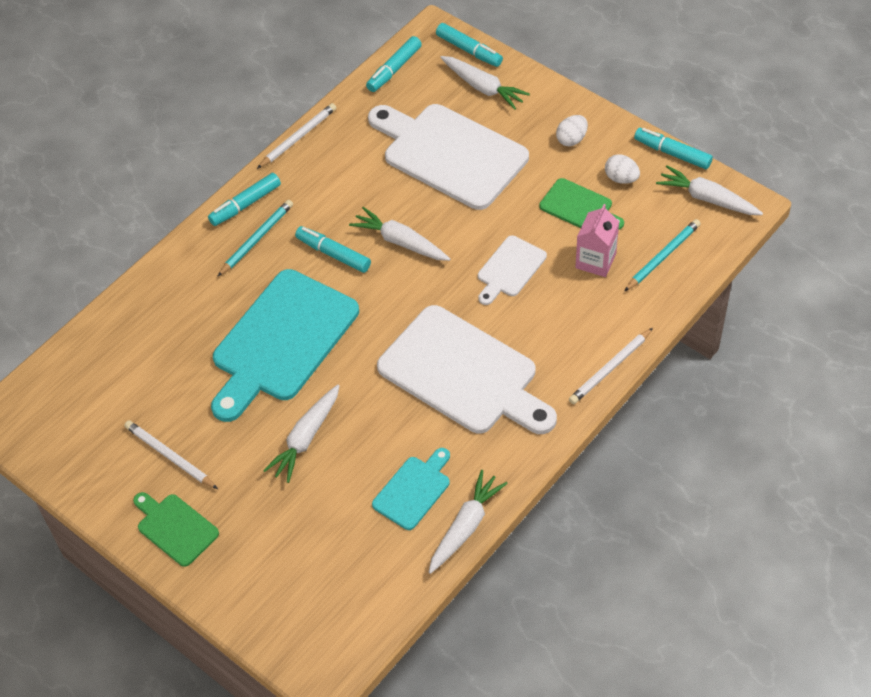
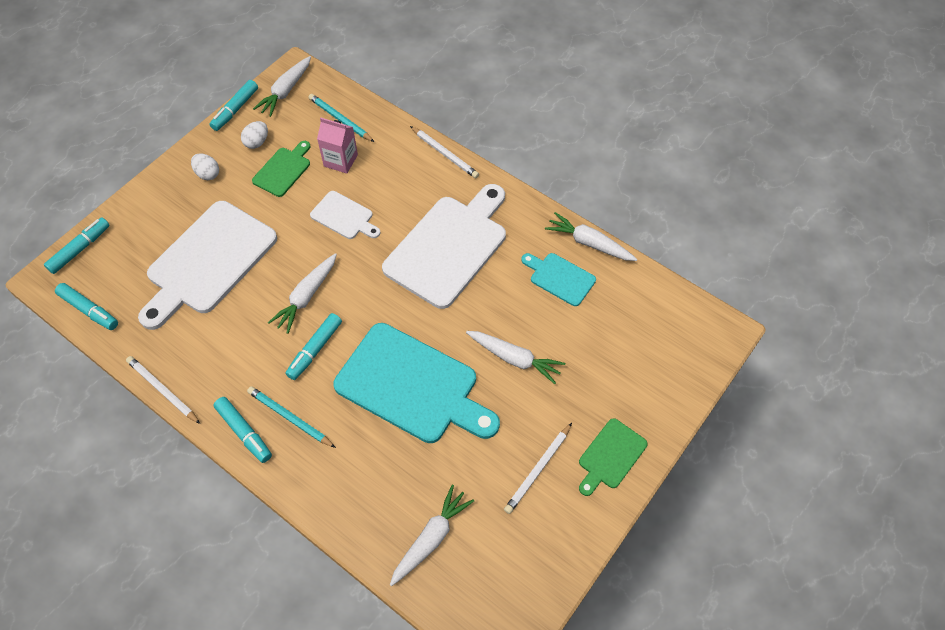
camera: 95 degrees left, 5 degrees up
(483, 87) = (131, 237): white carrot -> white carrot (431, 538)

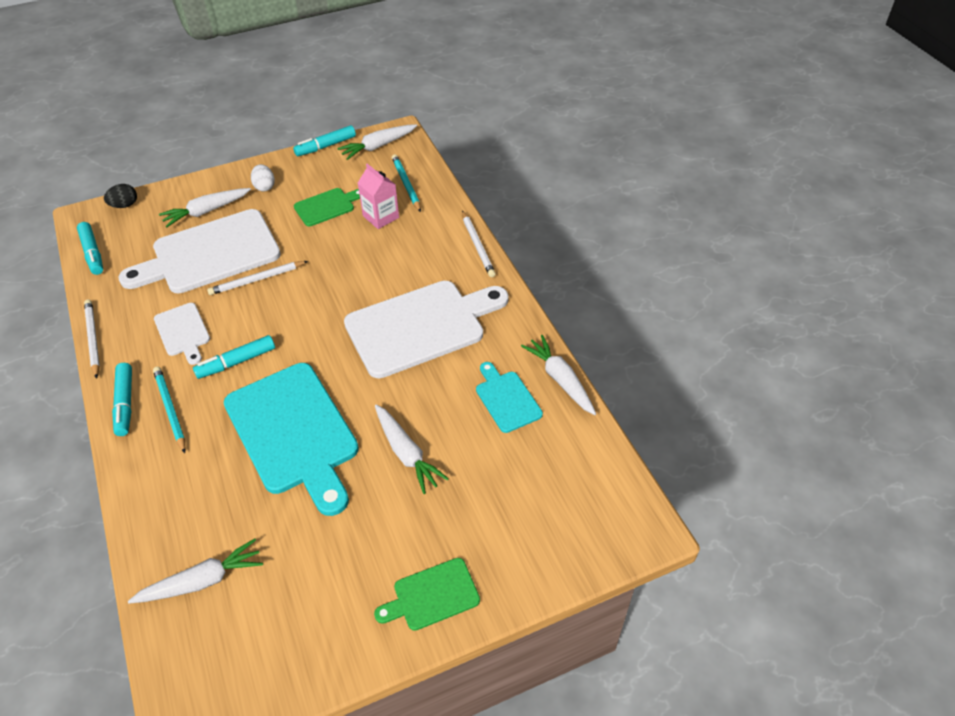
camera: 30 degrees right, 10 degrees down
(80, 249) = (124, 205): turquoise marker -> black egg
(257, 142) = (323, 177): white egg -> none
(306, 296) = (264, 315): white carrot -> white carrot (206, 211)
(344, 217) = (348, 263): white cutting board -> white cutting board (183, 332)
(538, 469) = (350, 570): white pencil -> white pencil (257, 279)

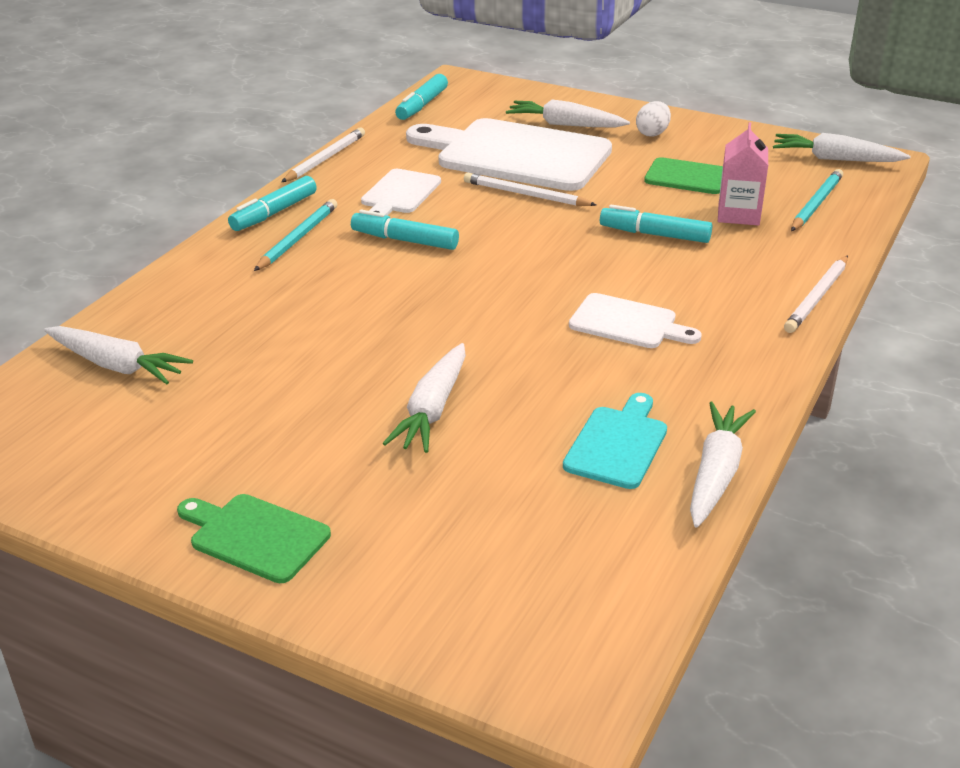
camera: 50 degrees right, 15 degrees down
(124, 205) = (502, 87): black egg -> none
(293, 433) = (361, 321): turquoise cutting board -> none
(325, 146) = (772, 133): turquoise marker -> turquoise marker (654, 234)
(421, 326) = (628, 323): white cutting board -> white cutting board, size x0.49

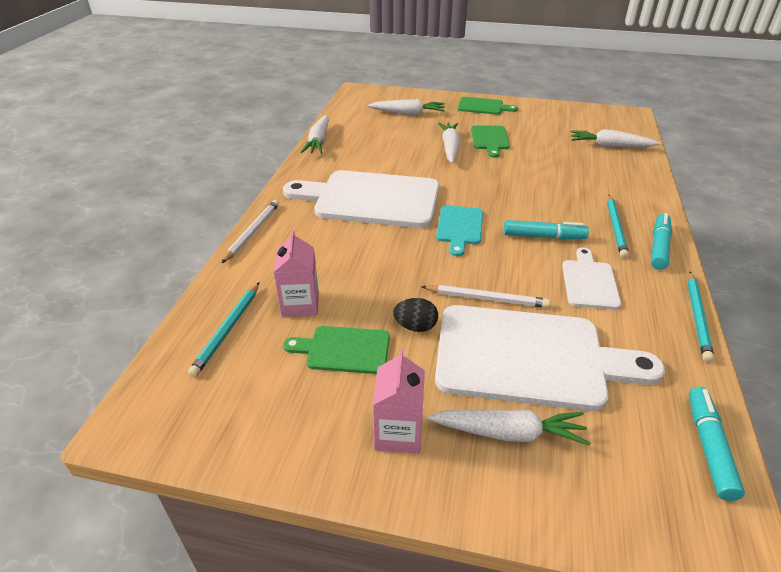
camera: 165 degrees right, 5 degrees up
(325, 159) = (697, 317): white pencil -> turquoise pencil
(333, 419) = (490, 139): none -> green cutting board
(614, 184) = (415, 326): none -> black egg
(618, 444) = (362, 146): turquoise cutting board -> turquoise cutting board (459, 227)
(628, 323) = (371, 199): white cutting board -> white cutting board, size x2.04
(652, 133) = (398, 432): white egg -> pink carton
(654, 234) = (367, 270): turquoise marker -> none
(835, 159) = (184, 415): white carrot -> white carrot (408, 113)

